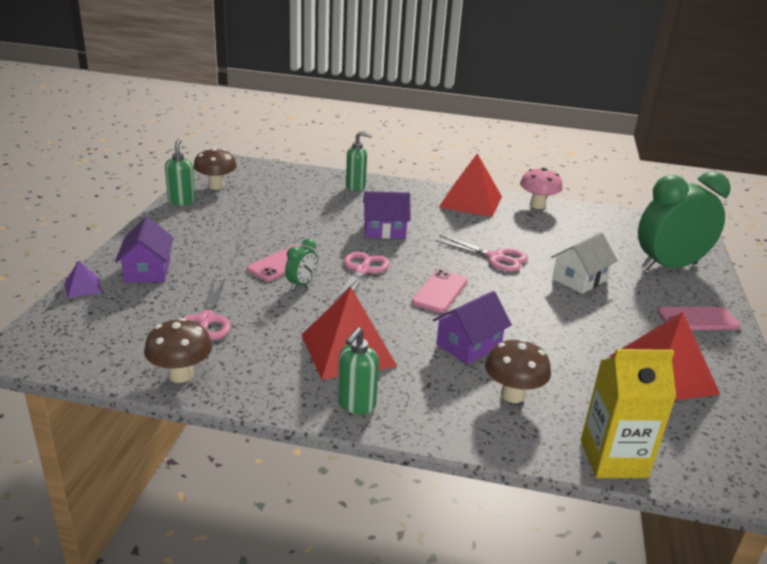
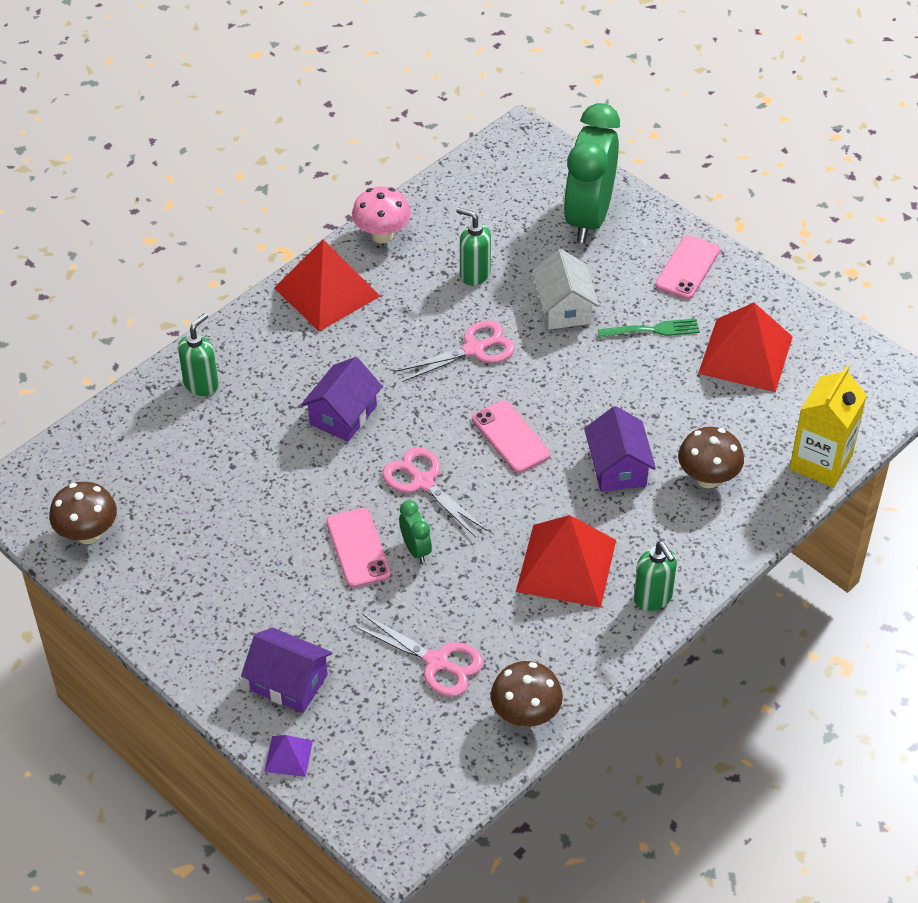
camera: 55 degrees left, 20 degrees up
(182, 201) = (111, 588): green soap dispenser -> green soap dispenser (474, 274)
(617, 321) = (652, 330): none -> green fork

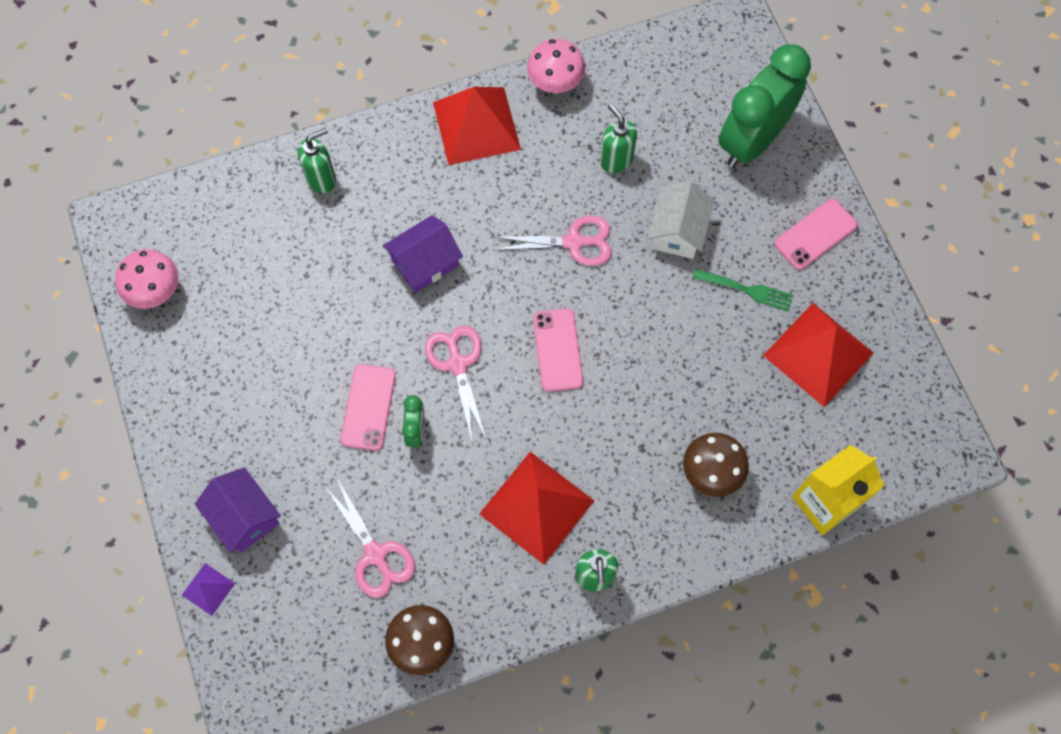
camera: 25 degrees right, 20 degrees up
(88, 534) = (156, 292): brown mushroom -> pink mushroom
(617, 467) = (636, 424): purple house -> none

